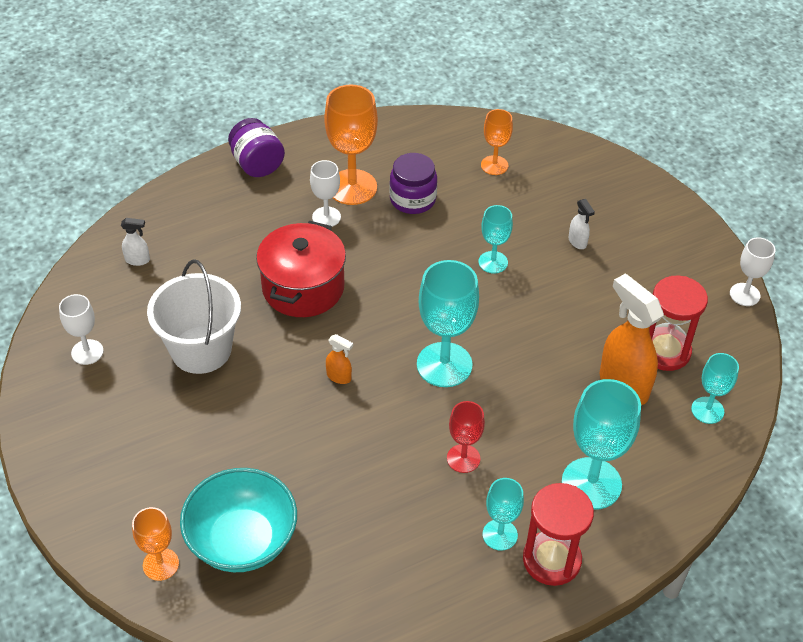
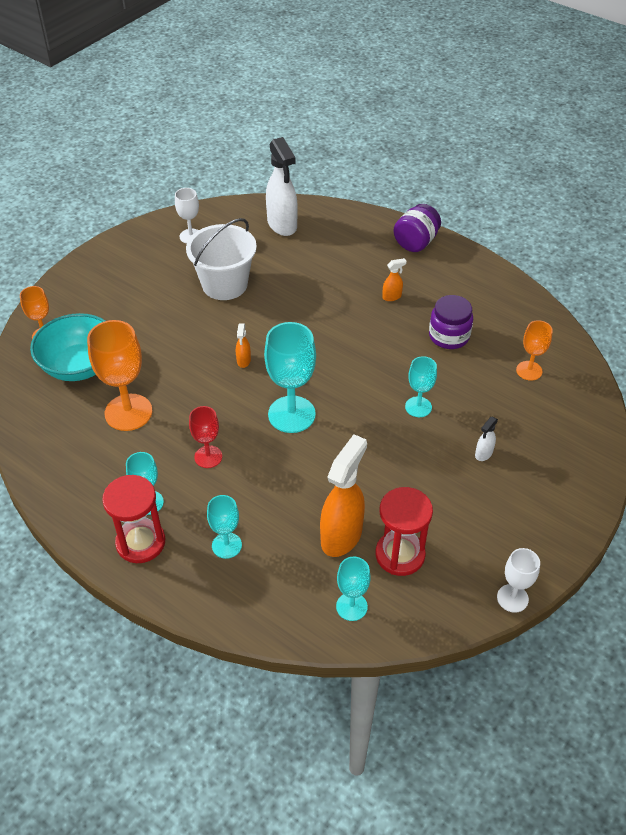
camera: 65 degrees right, 0 degrees up
(138, 260) = (282, 225): white spray bottle -> white spray bottle, size x2.24
(303, 288) = (314, 311): red pot -> none
(326, 217) = (392, 297): white goblet -> orange spray bottle
(352, 187) = (434, 298): orange goblet -> orange goblet (128, 412)
(591, 483) = (226, 545): turquoise goblet -> turquoise goblet, size x0.57

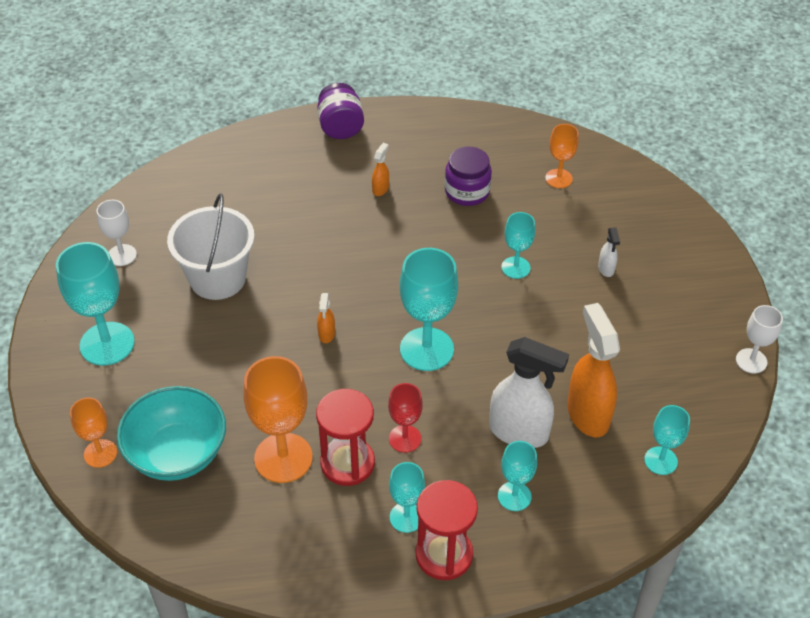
camera: 45 degrees left, 0 degrees up
(121, 280) = (107, 344): none -> turquoise goblet
(243, 361) = (326, 334): orange spray bottle -> orange spray bottle turned 45 degrees clockwise
(282, 225) = (199, 187): white spray bottle -> white spray bottle (519, 432)
(400, 554) = (644, 393): red hourglass -> red hourglass (347, 463)

